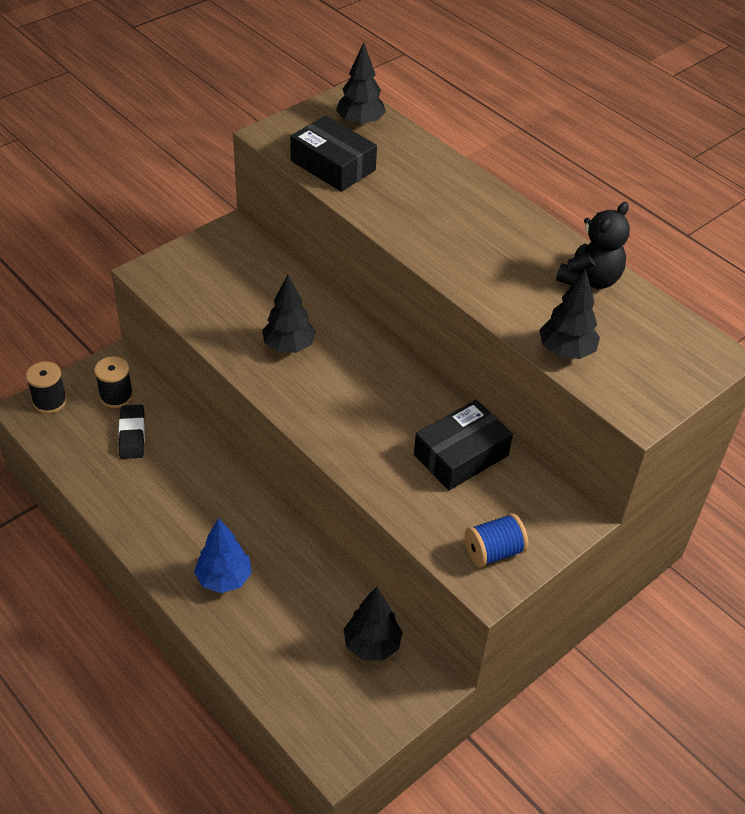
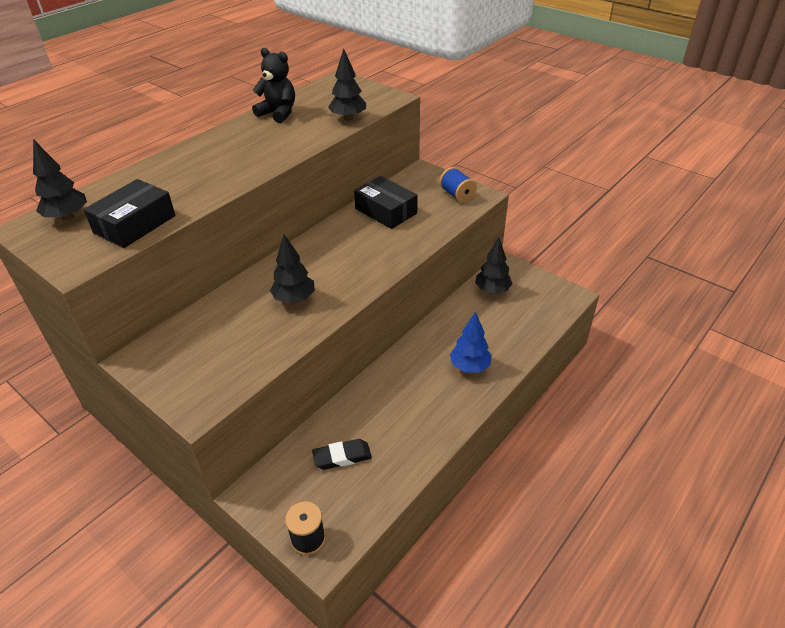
camera: 95 degrees left, 5 degrees down
(116, 396) = (295, 482): black spool -> none

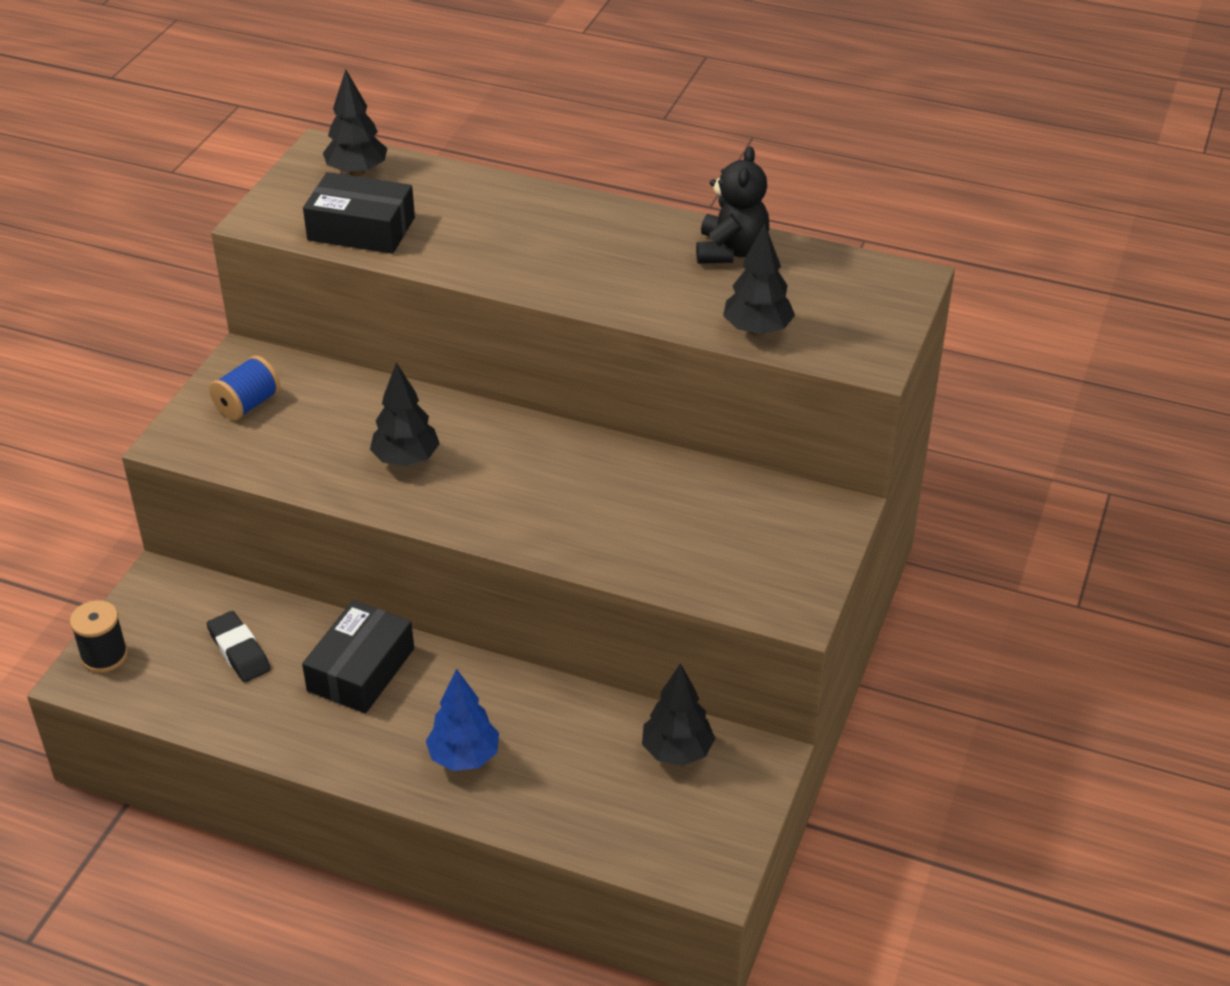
camera: 70 degrees right, 0 degrees up
(386, 211) = (679, 497): black box -> black box (361, 669)
(457, 195) = (779, 577): blue spool -> blue spool (247, 404)

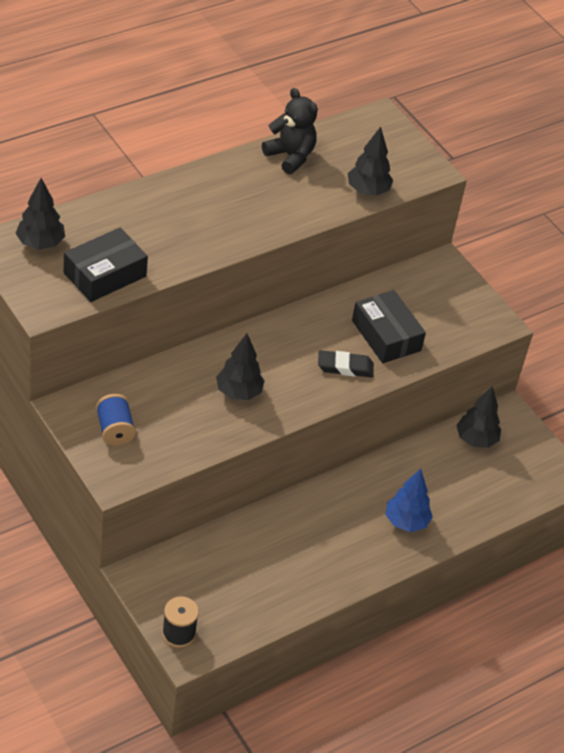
camera: 60 degrees left, 5 degrees up
(239, 651) = (235, 570): black eraser -> black eraser (345, 367)
(361, 669) = (301, 526): black box -> black box (386, 335)

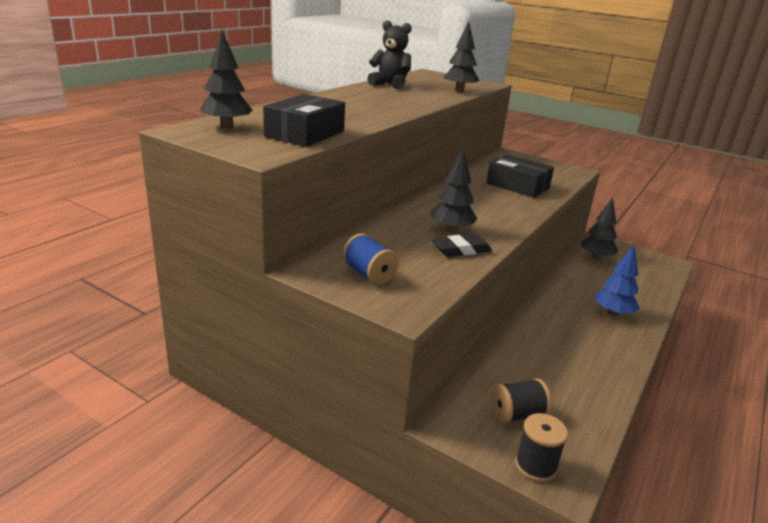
camera: 20 degrees left, 20 degrees down
(202, 589) = (517, 414): none -> black spool
(345, 367) = (511, 203): black eraser -> black eraser (461, 250)

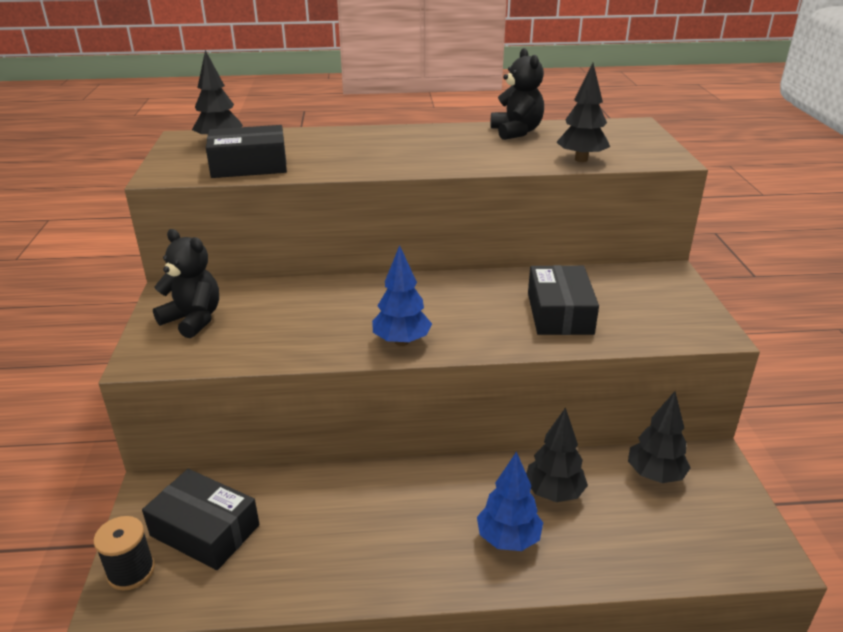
camera: 55 degrees right, 5 degrees up
(369, 275) = (193, 320): blue spool -> black teddy bear
(451, 230) = (350, 321): black tree -> black tree (553, 493)
(461, 250) = (308, 342): black eraser -> none
(497, 227) = (401, 341): none -> blue tree
(517, 414) = (205, 530): black spool -> black box

